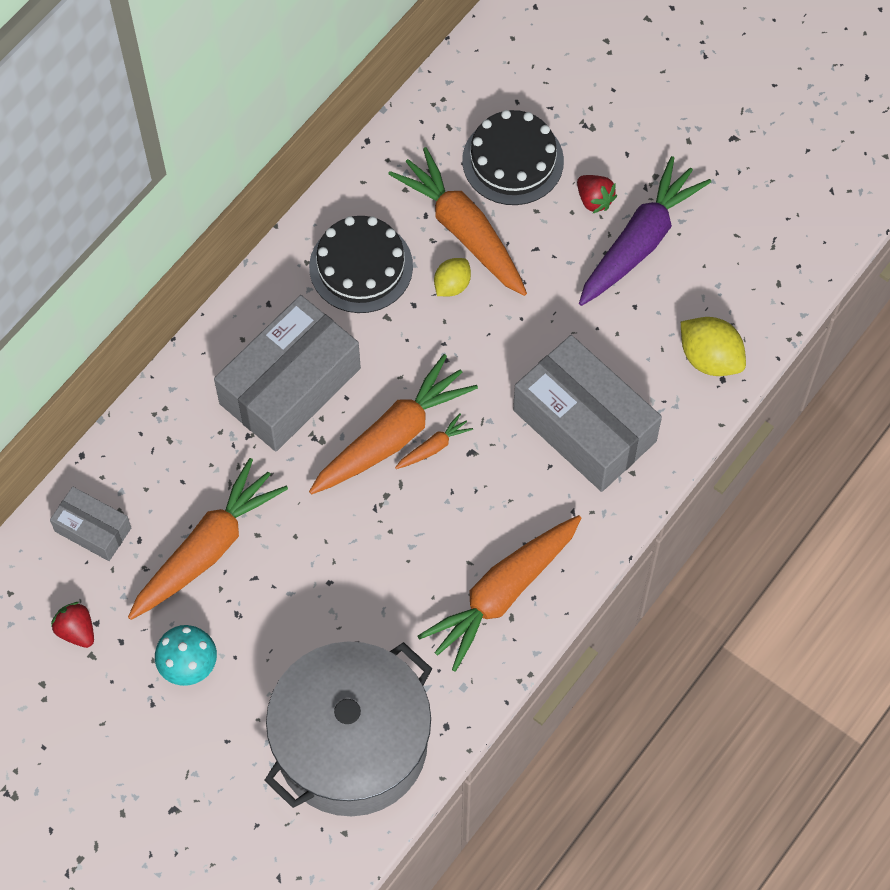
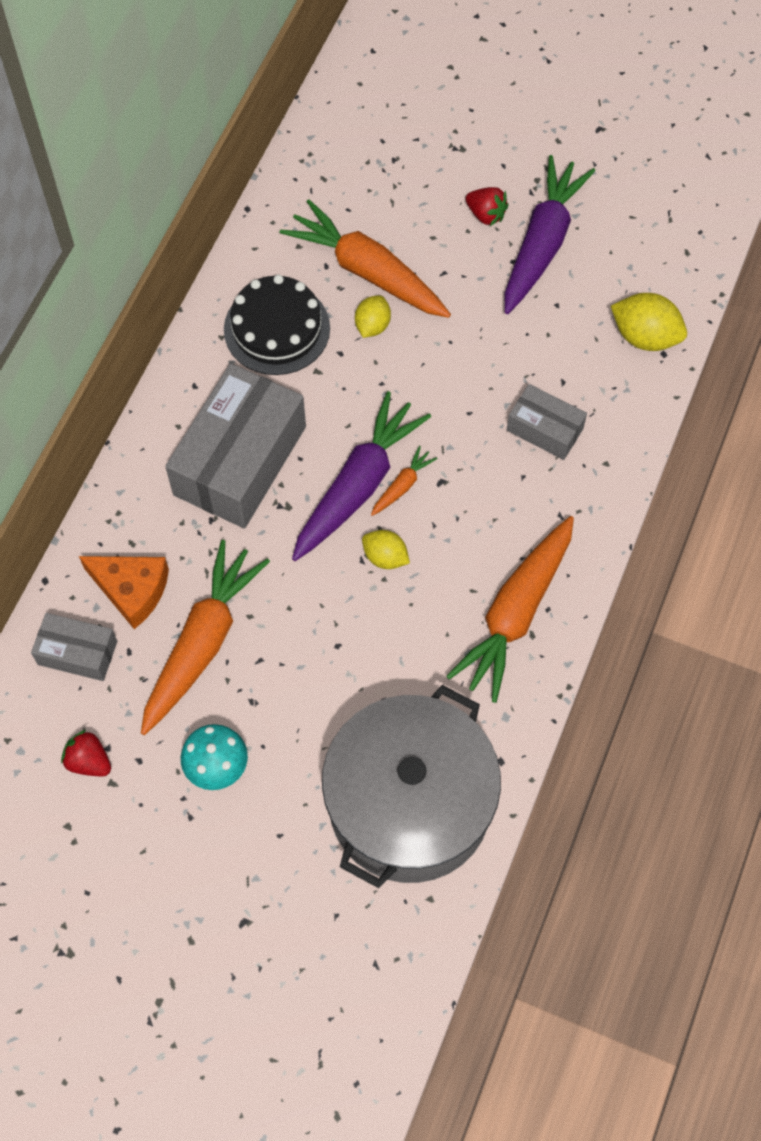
camera: 15 degrees left, 0 degrees up
(157, 484) = (131, 590): none -> orange cheese
(392, 436) = (358, 485): orange carrot -> purple carrot
(397, 511) = (385, 557): none -> yellow lemon
(513, 160) = (395, 195): black cake -> none
(584, 425) = (544, 429): grey box -> grey box, size x0.51

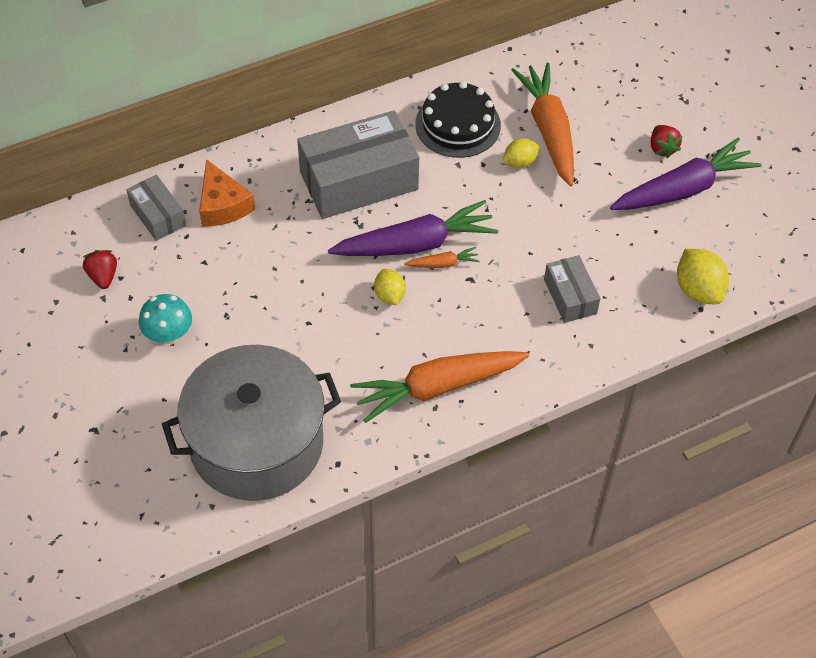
camera: 40 degrees right, 10 degrees down
(202, 642) = (232, 262): orange carrot -> none

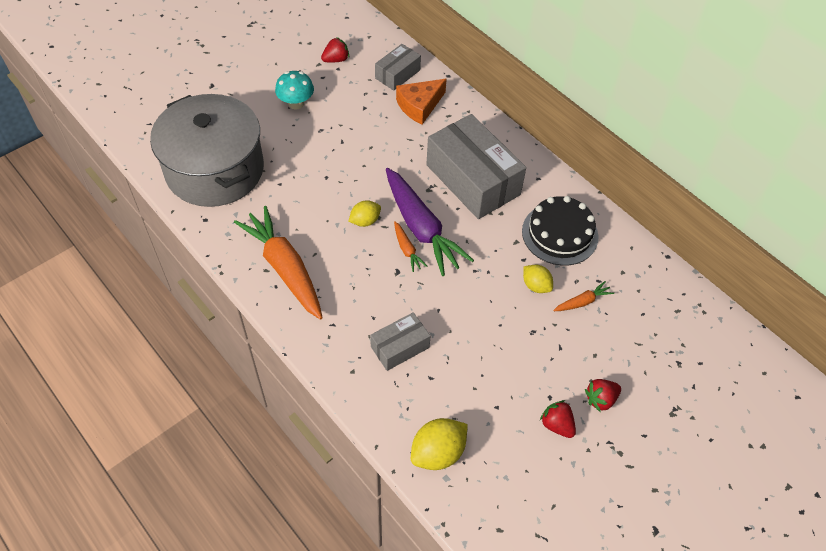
camera: 75 degrees right, 0 degrees up
(548, 130) = (582, 302): orange carrot -> orange carrot, size x0.44
(683, 189) = (557, 425): purple carrot -> red strawberry

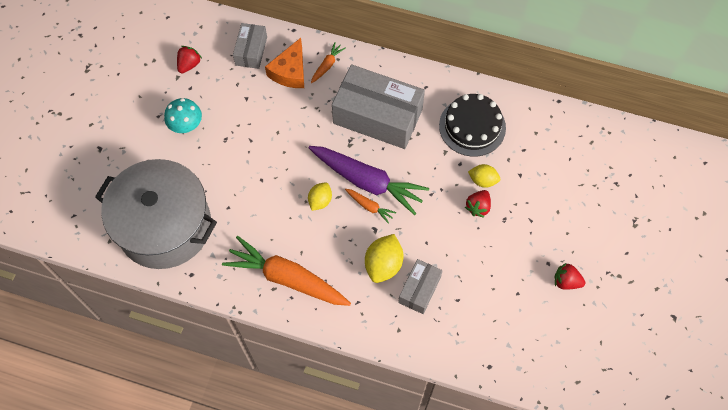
camera: 30 degrees left, 10 degrees up
(438, 453) = (501, 353): yellow lemon -> yellow lemon (383, 264)
(582, 302) = (523, 174): orange carrot -> orange carrot (327, 65)
(600, 399) = (582, 244): red strawberry -> red strawberry (478, 207)

